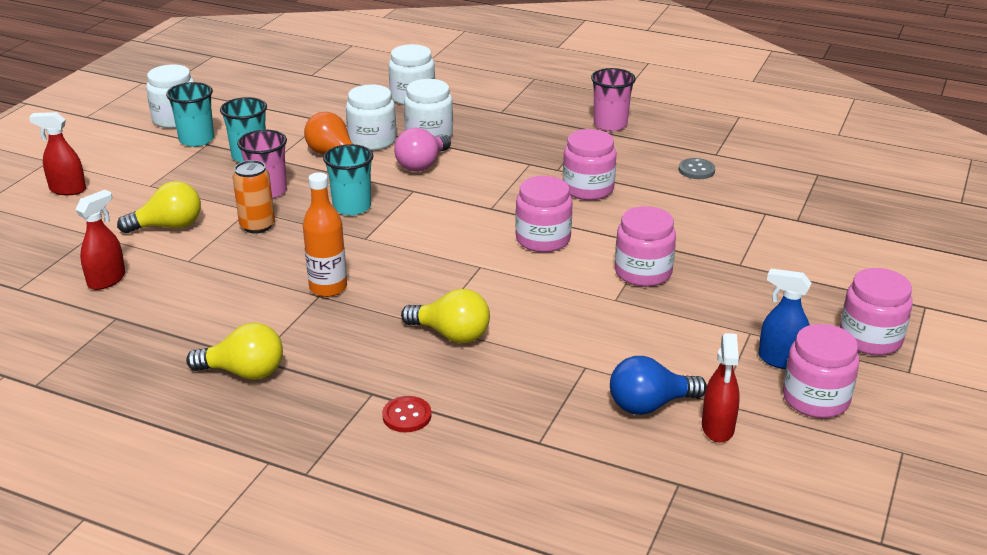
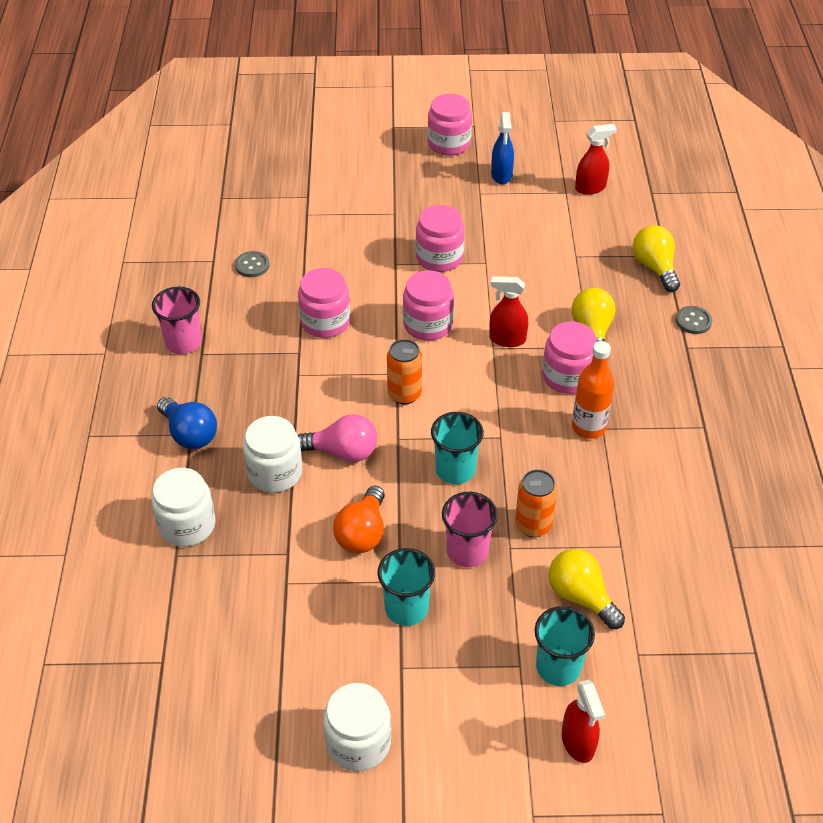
camera: 115 degrees left, 15 degrees up
(107, 280) = (692, 589): red spray bottle -> red spray bottle (507, 339)
(196, 140) = (398, 684): turquoise cup -> turquoise cup (558, 667)
(244, 372) = (723, 425): yellow light bulb -> yellow light bulb (654, 267)
(372, 141) = (313, 514): white jar -> none
(407, 416) = (693, 321): red button -> grey button
(461, 205) = (404, 394): none -> orange can
(649, 405) = (591, 219): blue light bulb -> blue light bulb (189, 434)
(815, 399) = (531, 156): pink jar -> pink jar (567, 376)

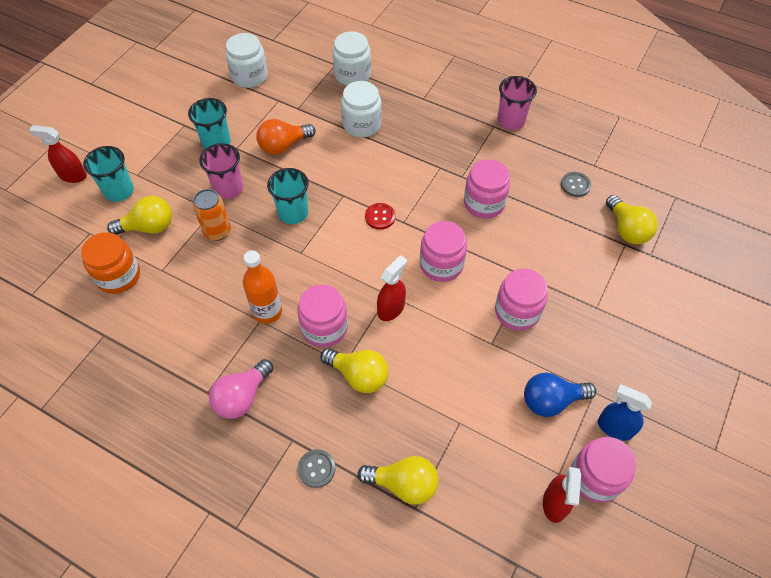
camera: 120 degrees right, 10 degrees up
(189, 434) = (423, 97): blue light bulb -> blue light bulb (551, 400)
(287, 217) = (627, 229): none -> yellow light bulb
(343, 452) = (353, 162): pink light bulb -> pink light bulb (242, 397)
(358, 742) = (161, 91): white jar -> white jar (249, 76)
(362, 533) = (283, 146): orange light bulb -> orange light bulb turned 75 degrees counterclockwise
(404, 394) = (380, 217): orange can -> red button
(449, 144) = (690, 407): pink jar -> pink jar (595, 477)
(662, 582) = (118, 276): none -> orange jar

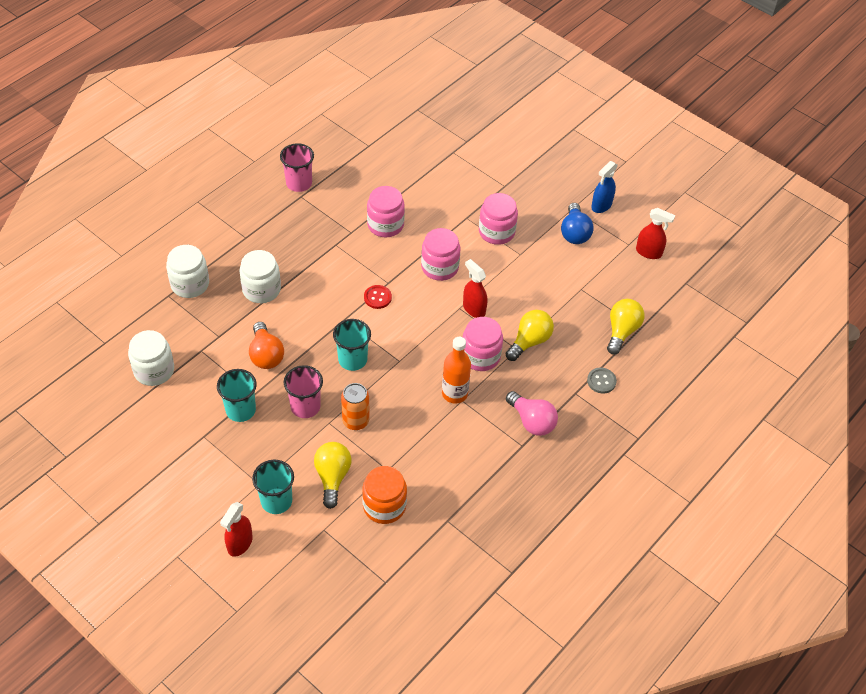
camera: 80 degrees left, 5 degrees down
(575, 185) = (386, 163): grey button -> none
(595, 477) = (634, 226): pink jar -> none
(627, 229) = (439, 147): yellow light bulb -> none

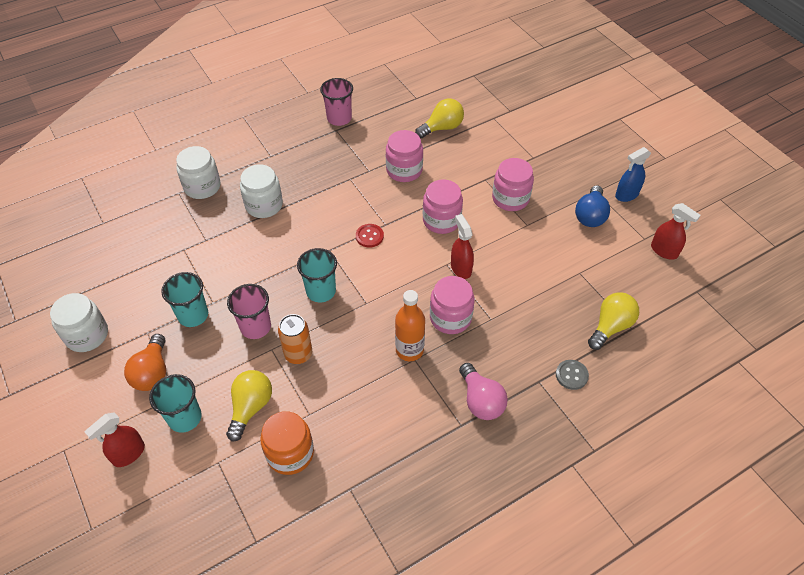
camera: 20 degrees right, 0 degrees up
(154, 370) = (133, 258): white jar -> white jar (87, 335)
(266, 355) = (240, 267): orange light bulb -> orange light bulb (152, 372)
(529, 341) = (507, 314): yellow light bulb -> yellow light bulb (442, 128)

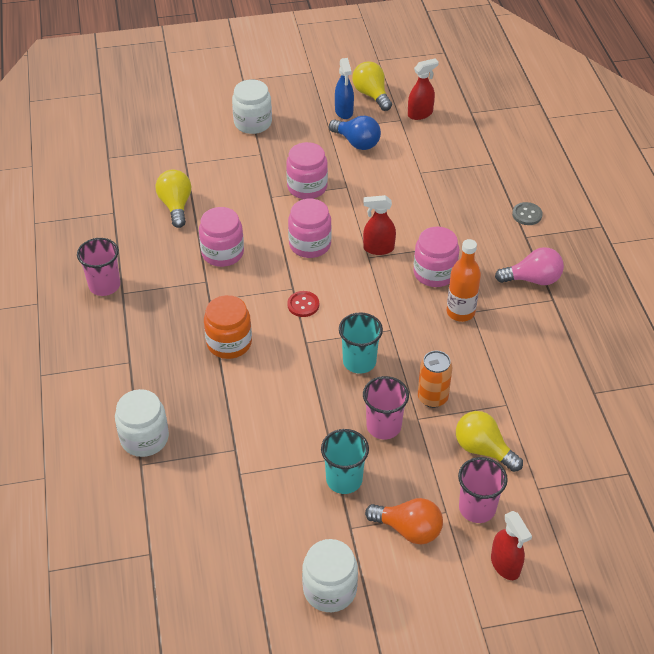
camera: 70 degrees left, 5 degrees down
(185, 418) = (477, 508): turquoise cup -> pink cup
(264, 205) = (209, 384): white jar -> white jar (253, 123)
(290, 453) = (545, 428): orange jar -> orange jar (229, 343)
(610, 326) = (486, 174): yellow light bulb -> yellow light bulb (371, 95)

